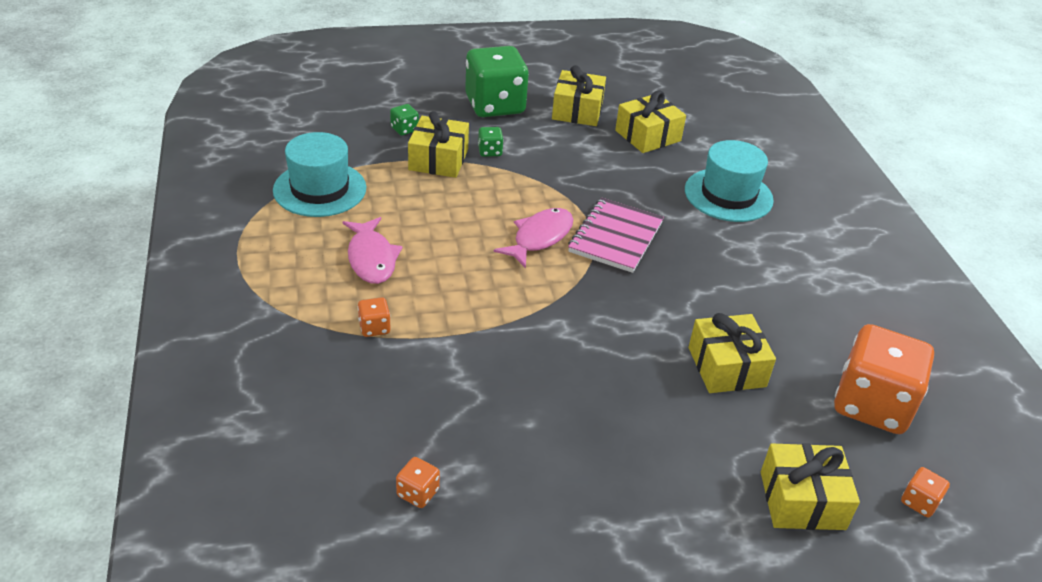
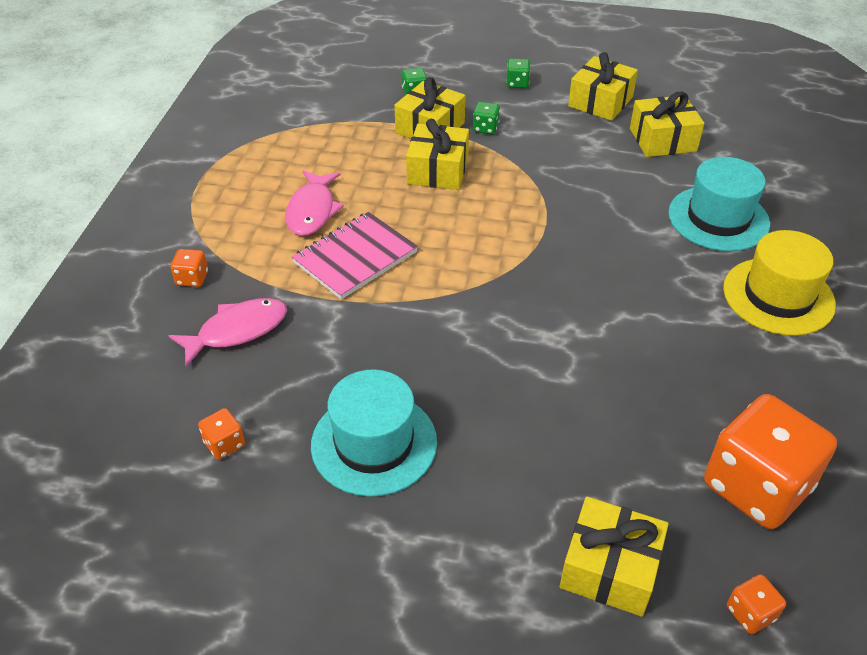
camera: 25 degrees right, 5 degrees up
(320, 189) = (303, 137): turquoise hat -> turquoise hat (374, 443)
(374, 327) = (277, 277): orange dice -> orange dice (192, 278)
(495, 105) = (517, 83): green dice -> green dice, size x0.41
(539, 238) = (485, 223): pink fish -> pink fish (237, 331)
(615, 237) = (565, 239): pink notebook -> pink notebook (355, 257)
(726, 367) = (608, 401): yellow gift -> yellow gift (438, 170)
(807, 250) = (778, 296): none -> yellow hat

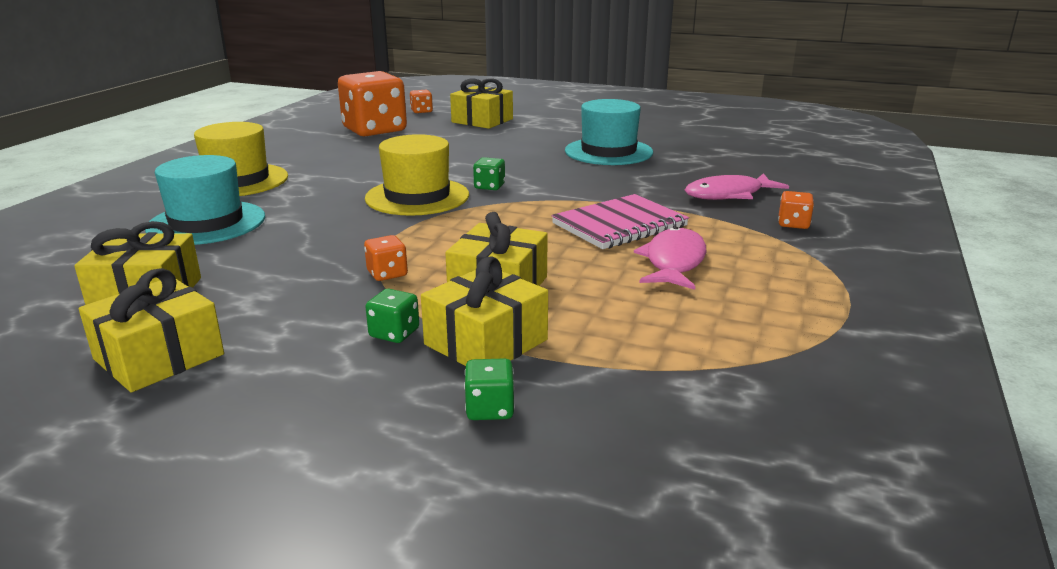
camera: 170 degrees left, 20 degrees down
(224, 444) = (715, 157): orange dice -> orange dice (387, 274)
(517, 83) = (269, 409): green dice -> green dice (489, 186)
(565, 285) = (417, 197): none -> yellow hat

